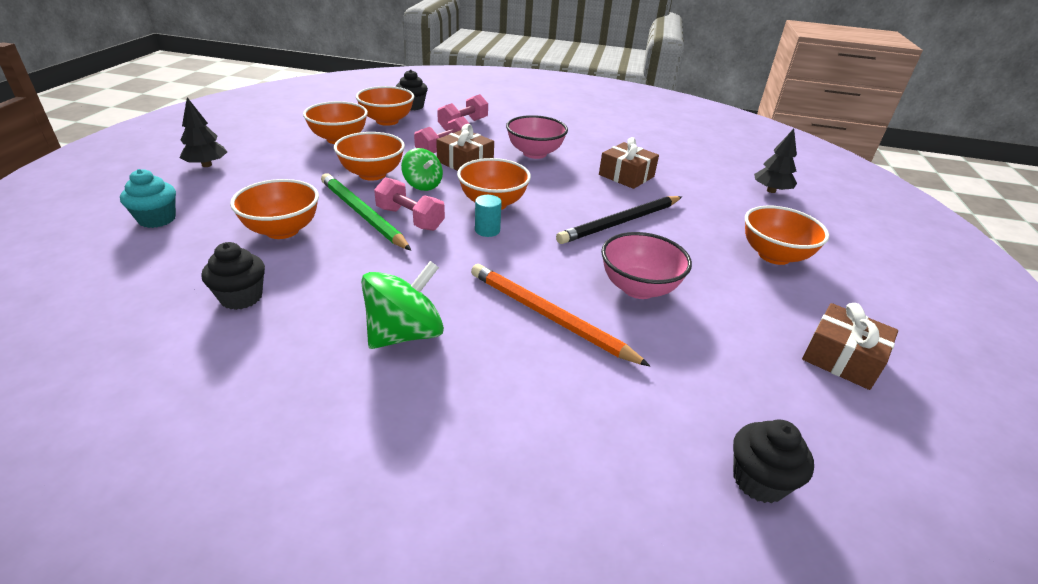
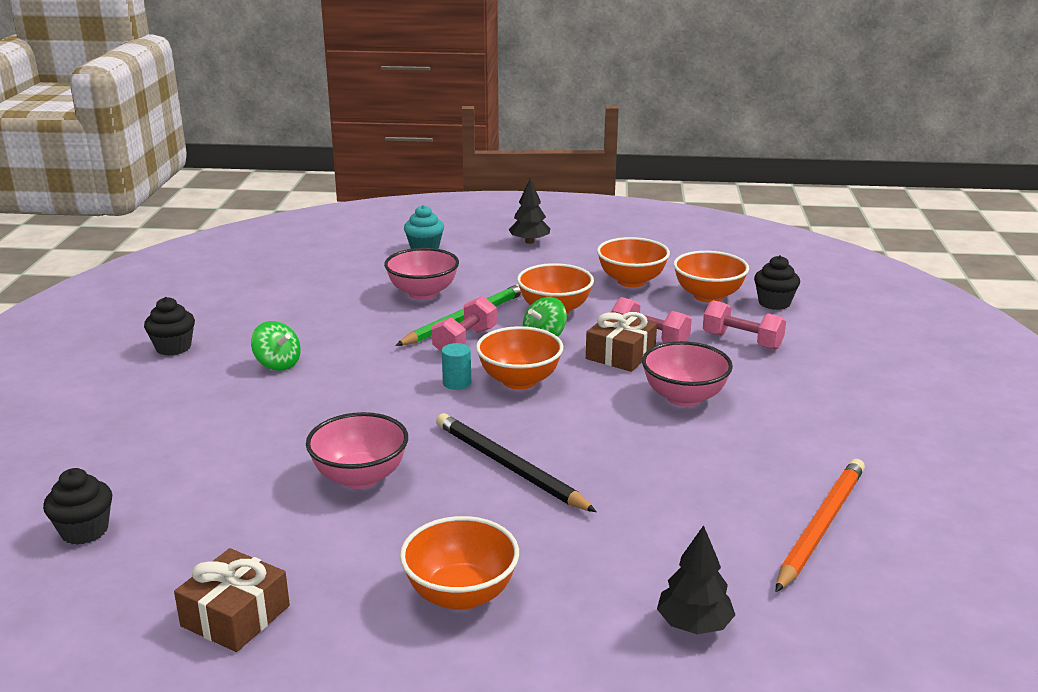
camera: 85 degrees right, 10 degrees down
(241, 297) = (321, 299): black cupcake -> black cupcake (173, 347)
(282, 230) = (423, 293): orange bowl -> pink bowl
(405, 334) = (278, 364): green spinning top -> green spinning top, size x0.66
(548, 316) = (305, 426): orange pencil -> orange pencil (820, 526)
(626, 176) = (658, 472): brown gift -> none

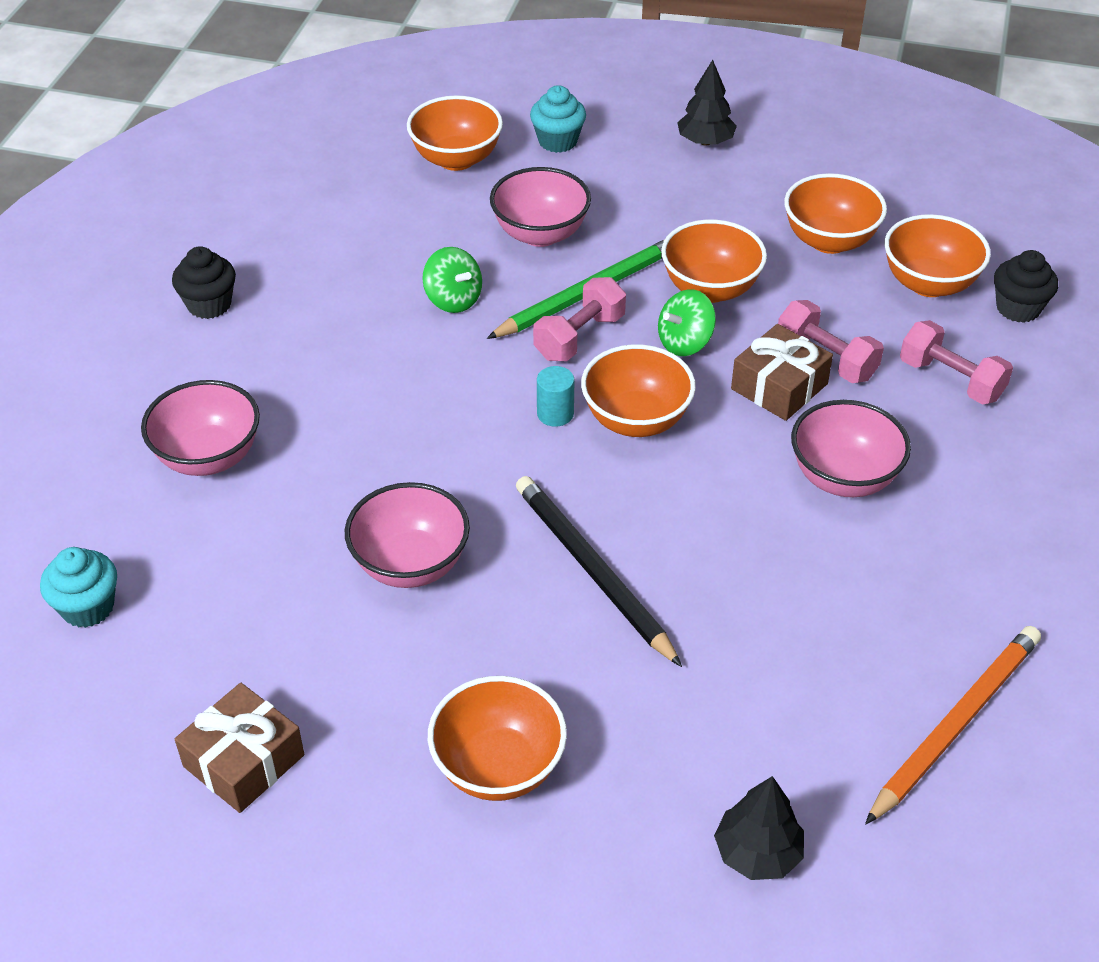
camera: 10 degrees right, 20 degrees up
(84, 531) = (87, 607): black cupcake -> turquoise cupcake
(182, 431) = (208, 457): none -> pink bowl
(278, 364) = (335, 351): green spinning top -> green spinning top (453, 299)
(352, 262) = (456, 159): none -> orange bowl

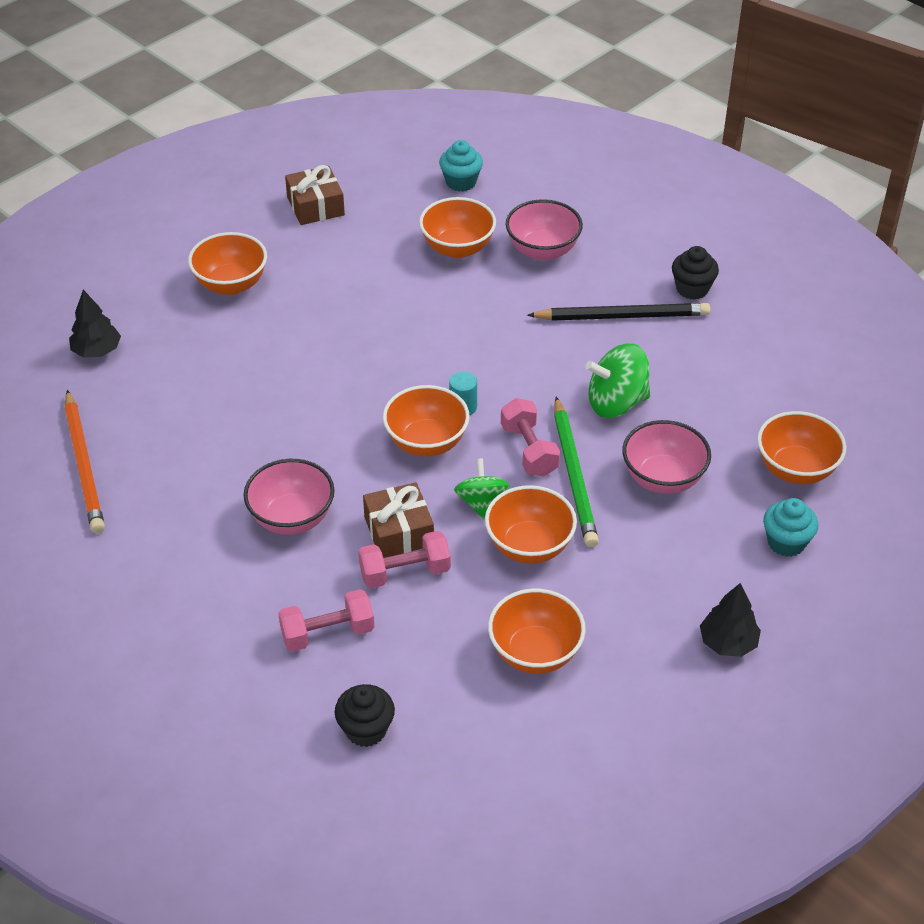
camera: 120 degrees right, 0 degrees up
(410, 564) = (390, 300): pink bowl -> none
(453, 299) = (616, 403): green spinning top -> green spinning top, size x1.51
(592, 571) = (321, 369): black pencil -> black pencil (622, 316)
(929, 283) = (437, 688): orange bowl -> orange bowl (457, 248)

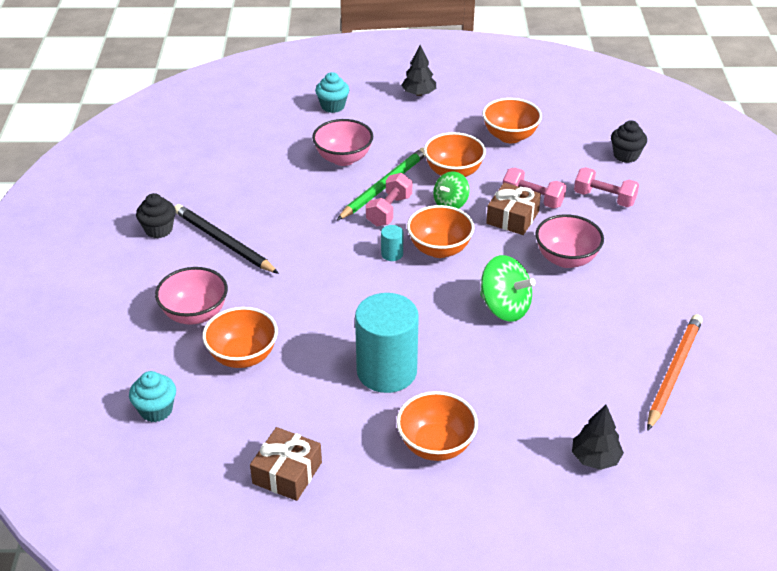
camera: 135 degrees left, 5 degrees down
(333, 308) = (386, 371): none -> turquoise cylinder
(616, 403) = (307, 202): green spinning top -> green spinning top (504, 307)
(795, 469) = (276, 125): orange bowl -> none

